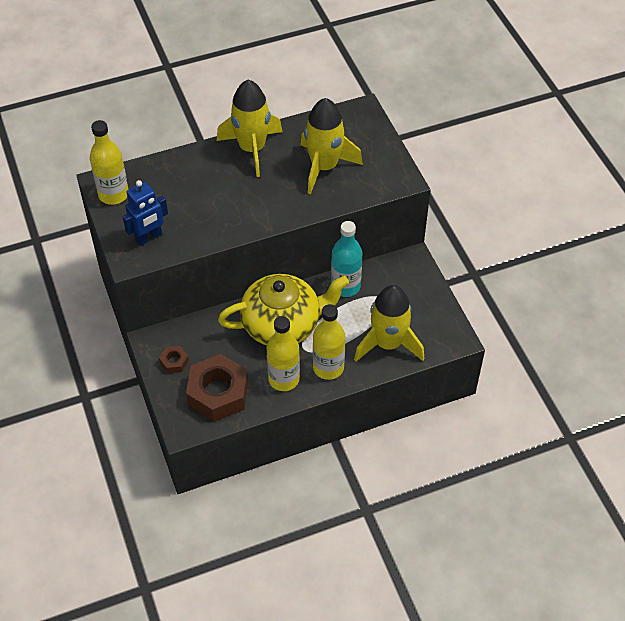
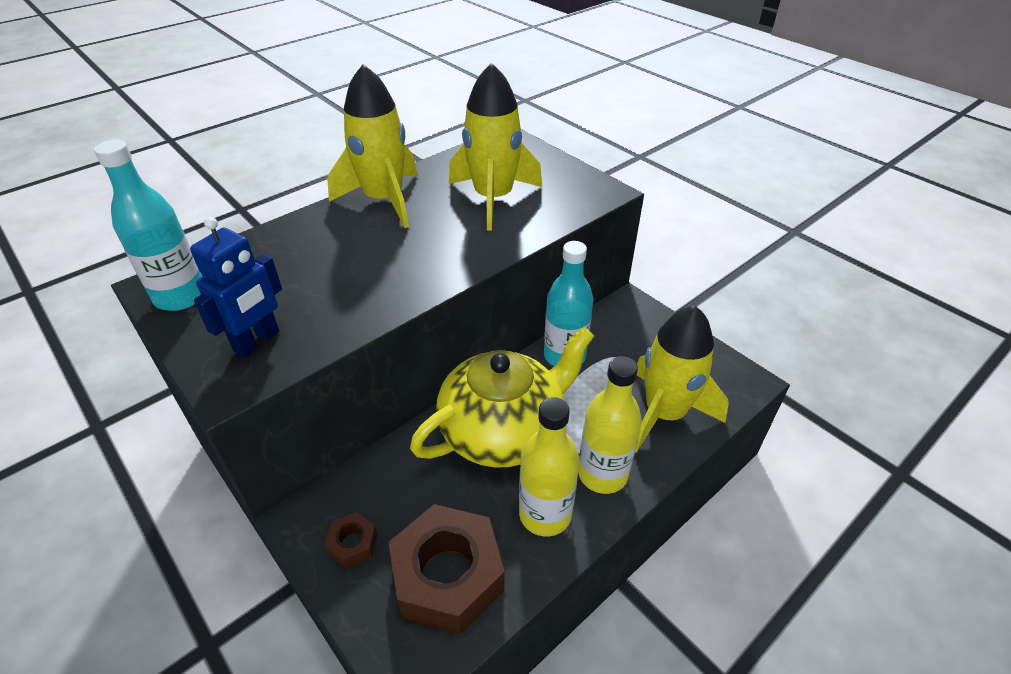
camera: 20 degrees left, 10 degrees down
(113, 194) = (181, 296): yellow bottle -> turquoise bottle

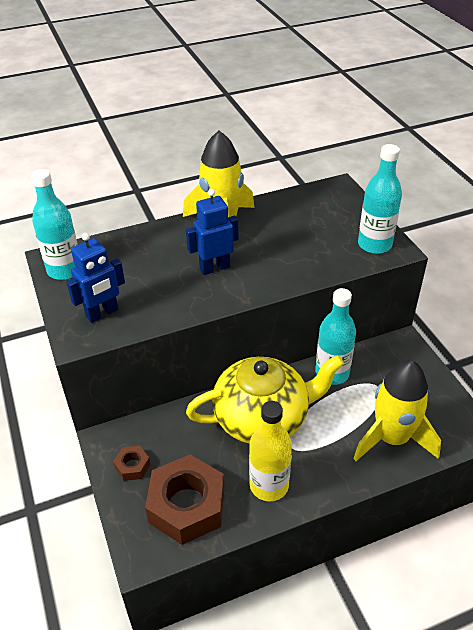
camera: 20 degrees right, 0 degrees up
(395, 252) = (214, 268): none -> blue robot
(493, 199) = (304, 238): yellow rocket -> none
(579, 190) = (374, 245): none -> turquoise bottle
(602, 474) = (323, 469): yellow bottle -> none

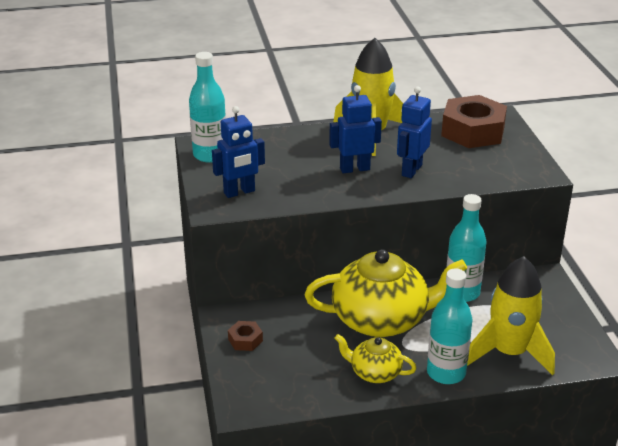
camera: 10 degrees right, 10 degrees down
(187, 506) = (291, 377): brown nut -> brown nut (473, 131)
(269, 485) = (374, 372): yellow bottle -> yellow teapot
(270, 262) = (411, 170): none -> blue robot
(374, 245) = (521, 167): turquoise bottle -> turquoise bottle (446, 373)

